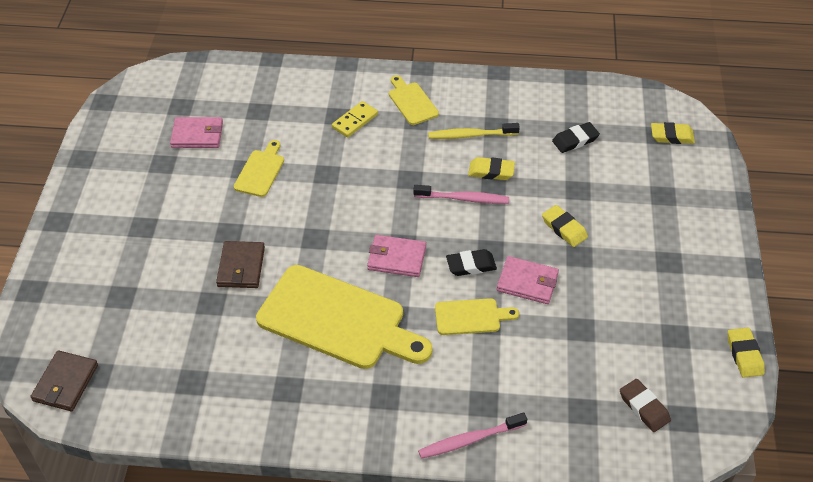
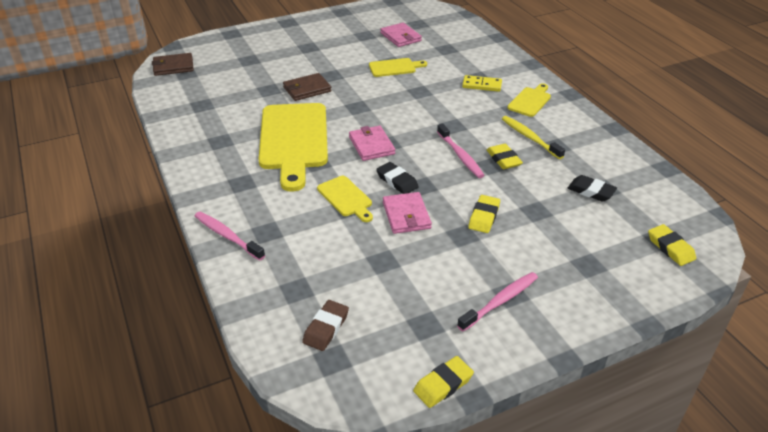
camera: 60 degrees right, 10 degrees down
(674, 273) = (500, 301): none -> pink toothbrush

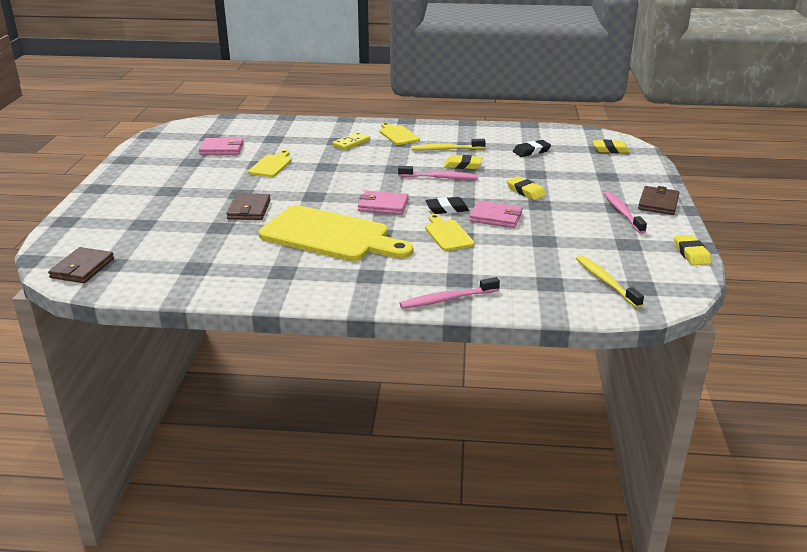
camera: 60 degrees left, 10 degrees down
(326, 328) = (605, 281): brown eraser -> yellow toothbrush
(346, 198) = (447, 234): yellow cutting board -> yellow cutting board turned 105 degrees counterclockwise
(556, 325) = (658, 203): none -> brown wallet

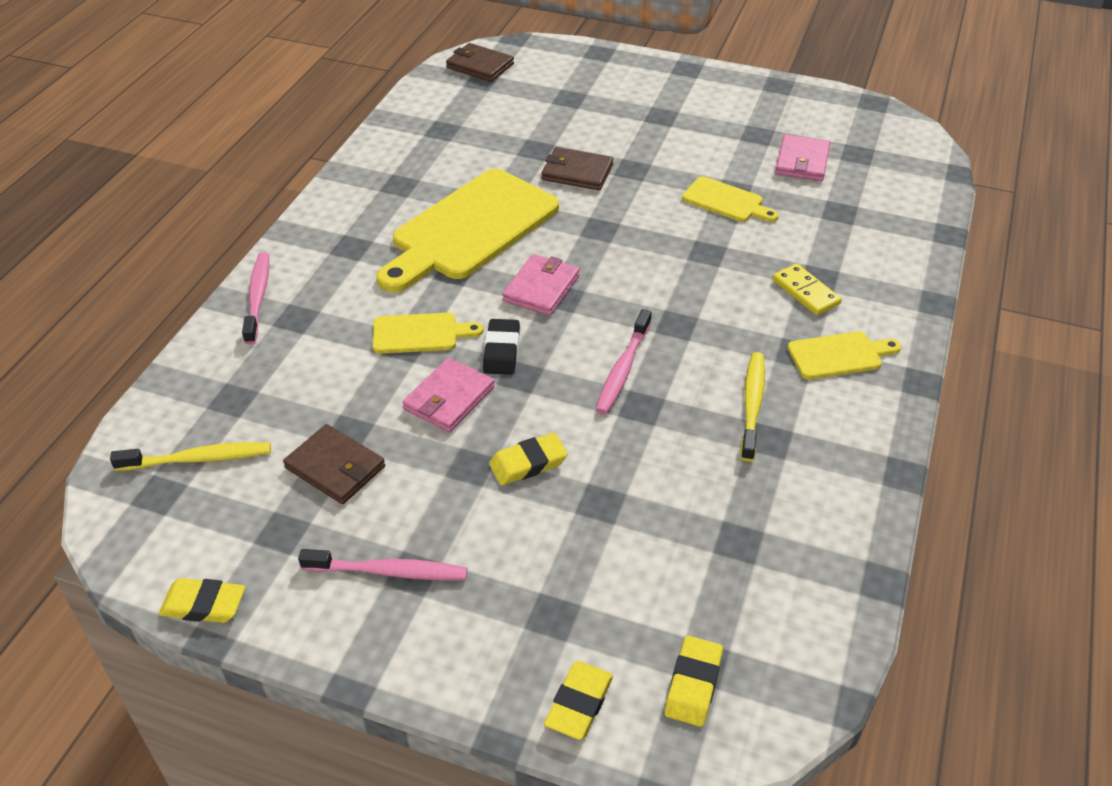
camera: 105 degrees right, 15 degrees up
(463, 165) = (669, 410): yellow eraser -> yellow eraser (579, 703)
(531, 151) = (714, 532): black eraser -> none
(658, 203) = (400, 648): brown wallet -> brown wallet (335, 467)

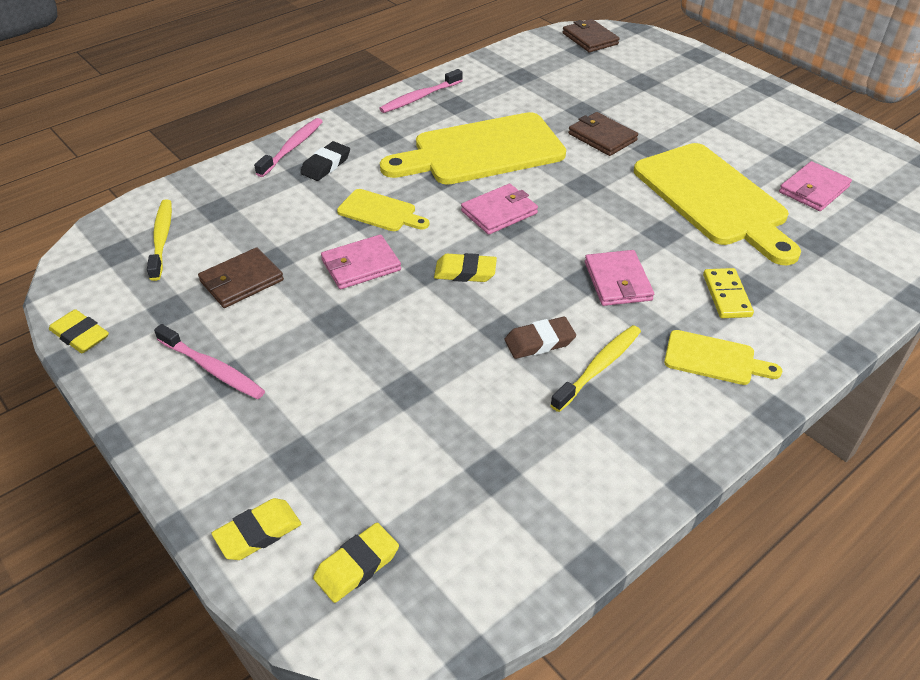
camera: 30 degrees right, 0 degrees up
(198, 459) = (162, 239): yellow toothbrush -> yellow toothbrush turned 120 degrees counterclockwise
(335, 467) = (241, 281): brown wallet -> brown wallet turned 75 degrees clockwise
(501, 351) = (429, 246): black eraser -> black eraser (326, 165)
(528, 463) = (377, 336): yellow eraser -> yellow eraser (465, 272)
(623, 369) = (512, 296): pink toothbrush -> pink toothbrush (420, 97)
(683, 403) = (539, 342): none -> brown eraser
(705, 315) = (618, 281): none -> pink wallet
(726, 201) = (714, 199): yellow cutting board -> yellow cutting board, size x2.12

